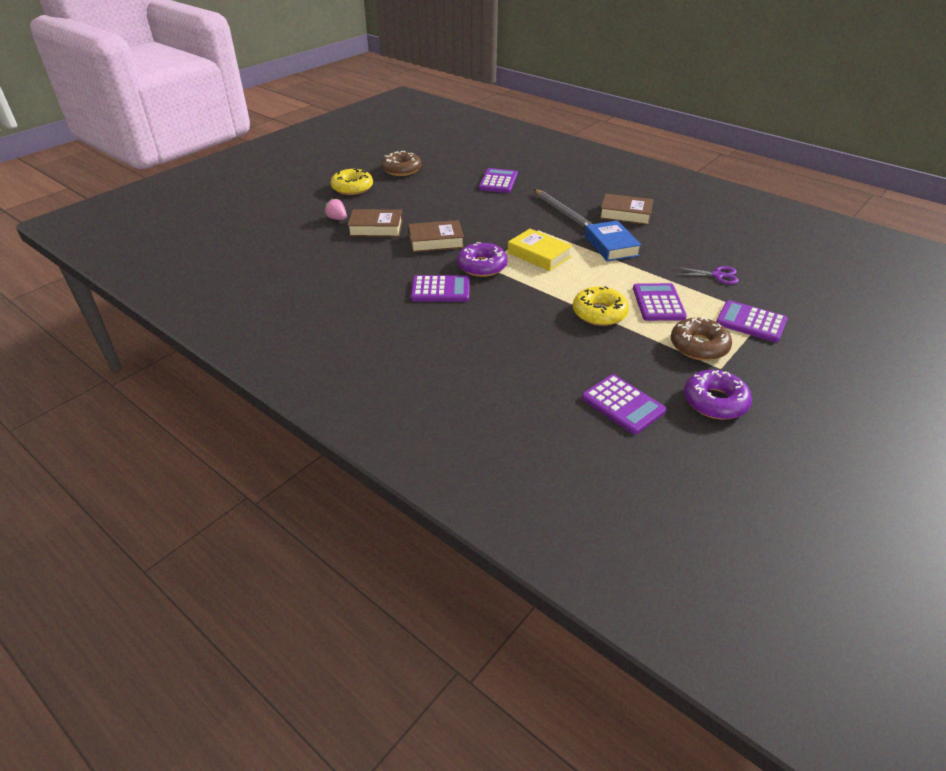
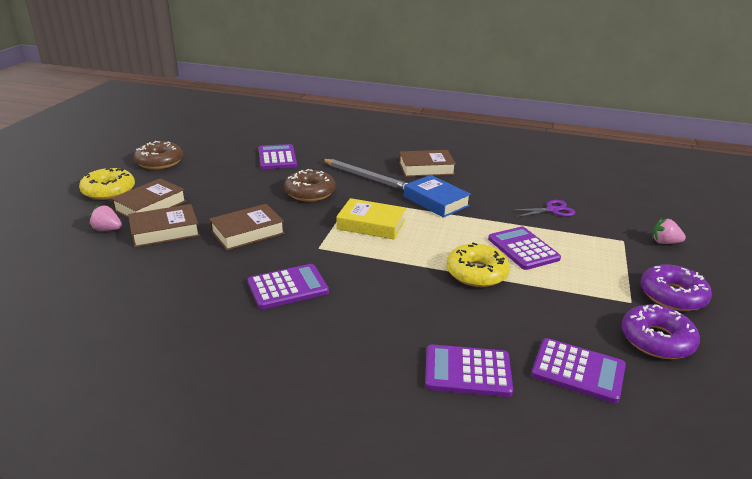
camera: 25 degrees left, 10 degrees down
(376, 206) = (150, 206): none -> brown book
(482, 266) = (318, 249): purple donut -> purple donut (672, 295)
(699, 346) = (594, 284): brown donut -> brown donut (310, 192)
(751, 322) = (617, 248): purple calculator -> purple calculator (467, 371)
(807, 327) = (664, 242): none -> pink strawberry

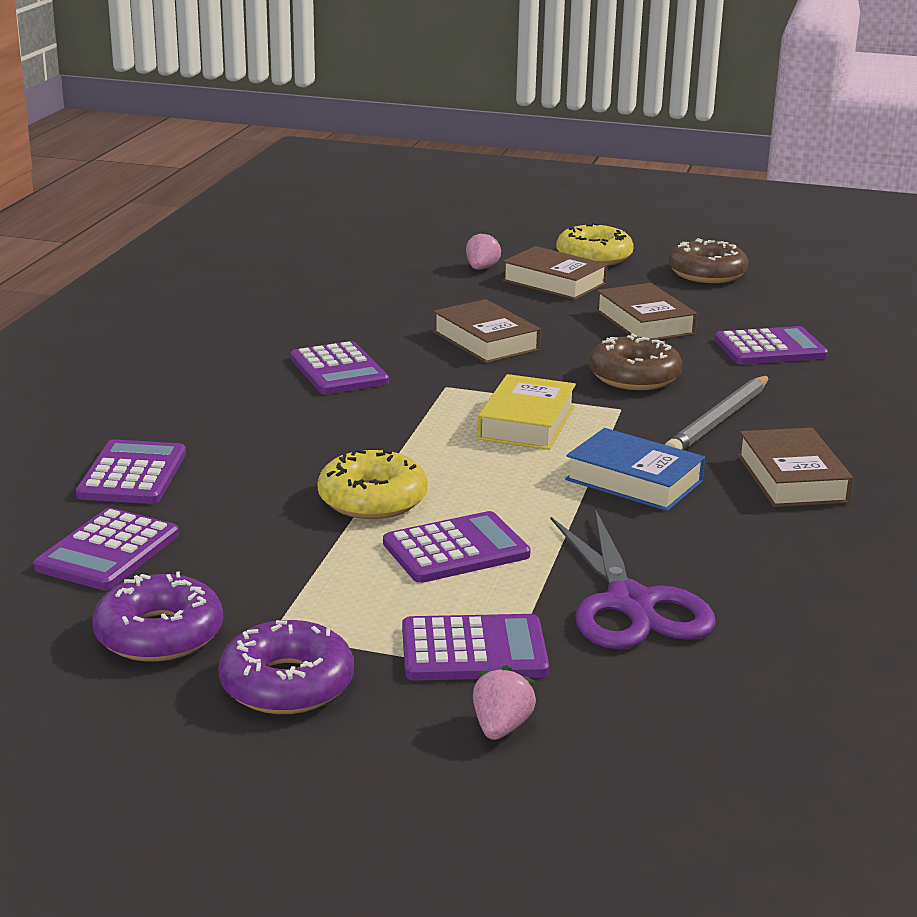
camera: 90 degrees right, 5 degrees down
(165, 231) = (482, 296): brown book -> brown book (645, 322)
(436, 201) = (634, 480): blue book -> blue book turned 75 degrees clockwise
(552, 210) = (631, 604): purple scissors -> purple scissors, size x1.82
(611, 247) = (473, 650): none -> purple calculator

